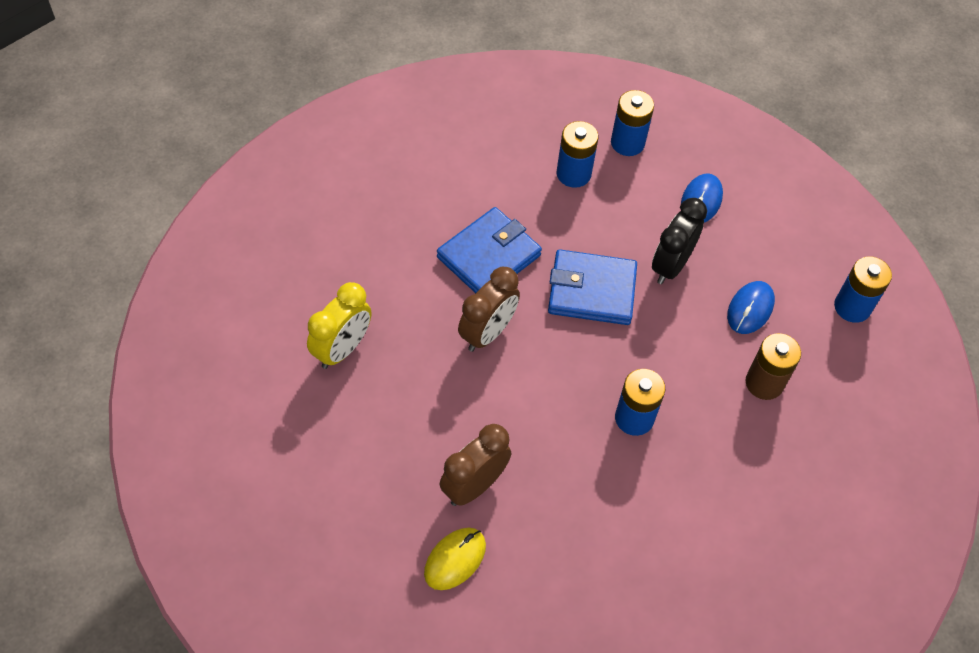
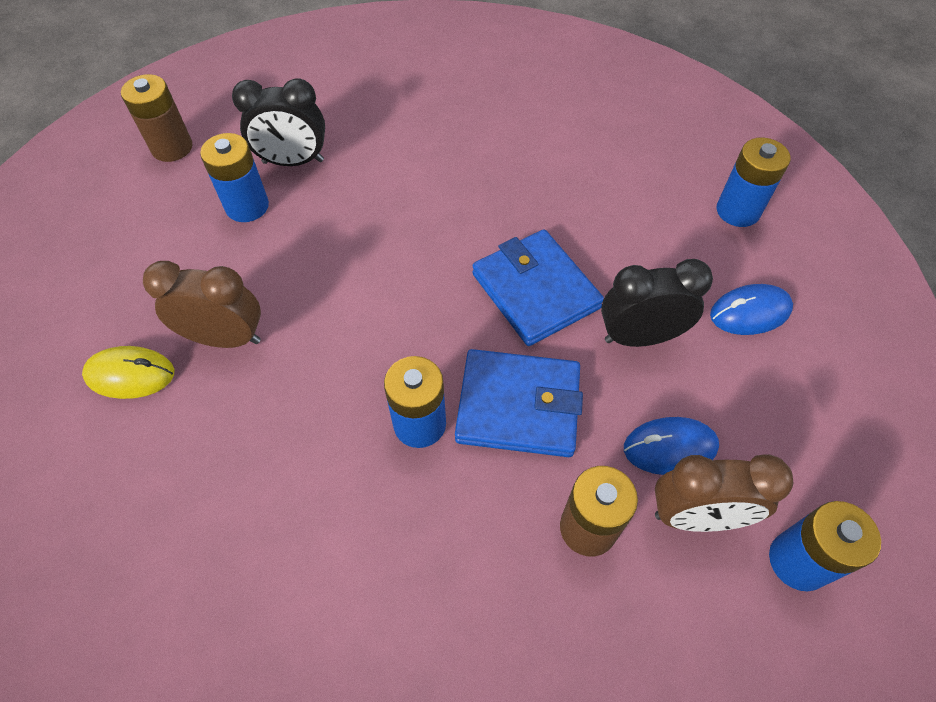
camera: 55 degrees right, 0 degrees up
(244, 419) = (172, 147): none -> brown battery
(342, 349) = (293, 161): yellow clock -> black clock
(487, 333) = (405, 243): brown clock -> brown clock (696, 516)
(489, 256) = (489, 193): blue wallet -> blue wallet (518, 406)
(573, 174) = (650, 195): blue battery -> blue battery (247, 206)

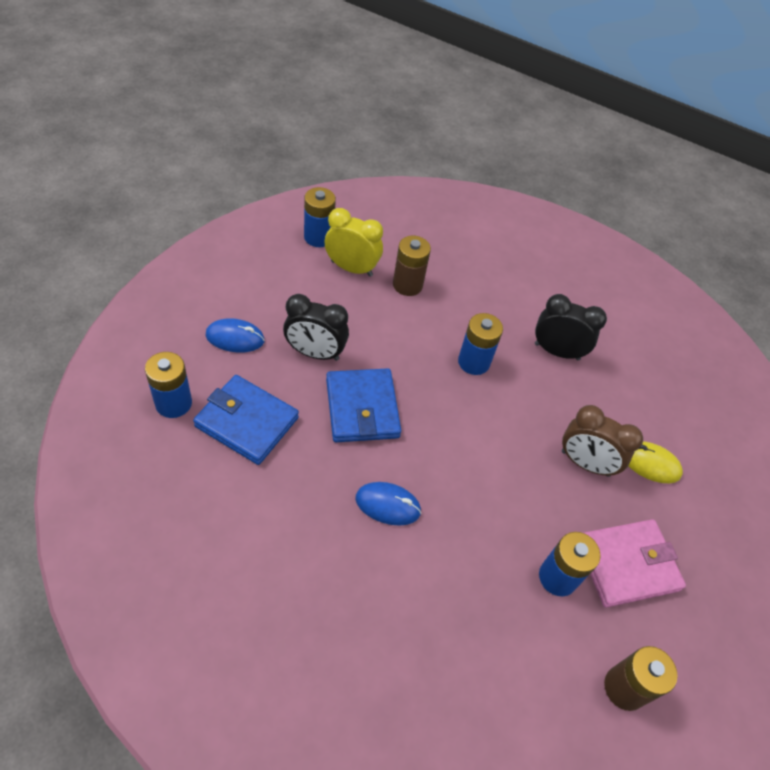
camera: 165 degrees left, 5 degrees down
(167, 244) = (627, 565): none -> pink wallet
(293, 161) = (508, 614): black clock -> black clock (557, 351)
(518, 406) = (412, 348): blue wallet -> blue wallet (247, 422)
(670, 447) = (342, 297): blue mouse -> blue mouse (388, 505)
(696, 516) = (351, 268): brown clock -> yellow clock

